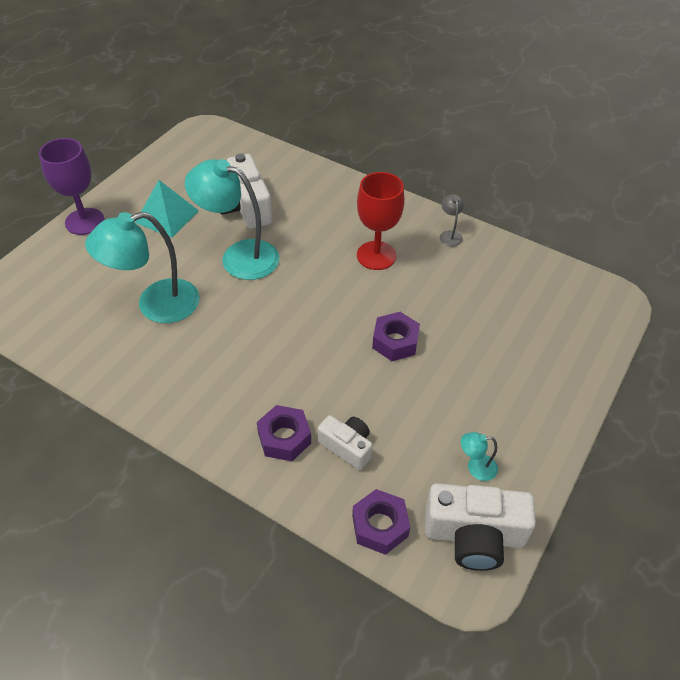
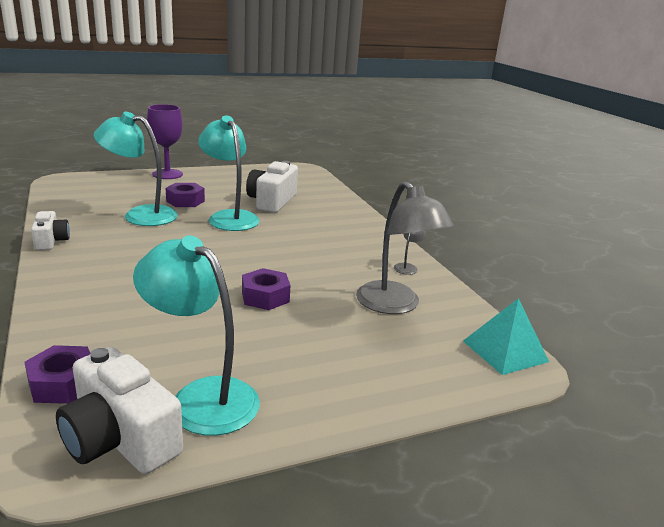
camera: 35 degrees right, 25 degrees down
(167, 216) = (216, 188): turquoise pyramid -> turquoise pyramid (505, 351)
(284, 438) = (95, 302): purple nut -> purple nut (185, 201)
(347, 447) = (127, 328): white camera -> white camera (51, 241)
(376, 255) = (327, 253): red goblet -> none
(475, 467) = (201, 397): turquoise lamp -> turquoise lamp, size x2.37
(487, 288) = (395, 305): none -> grey lamp

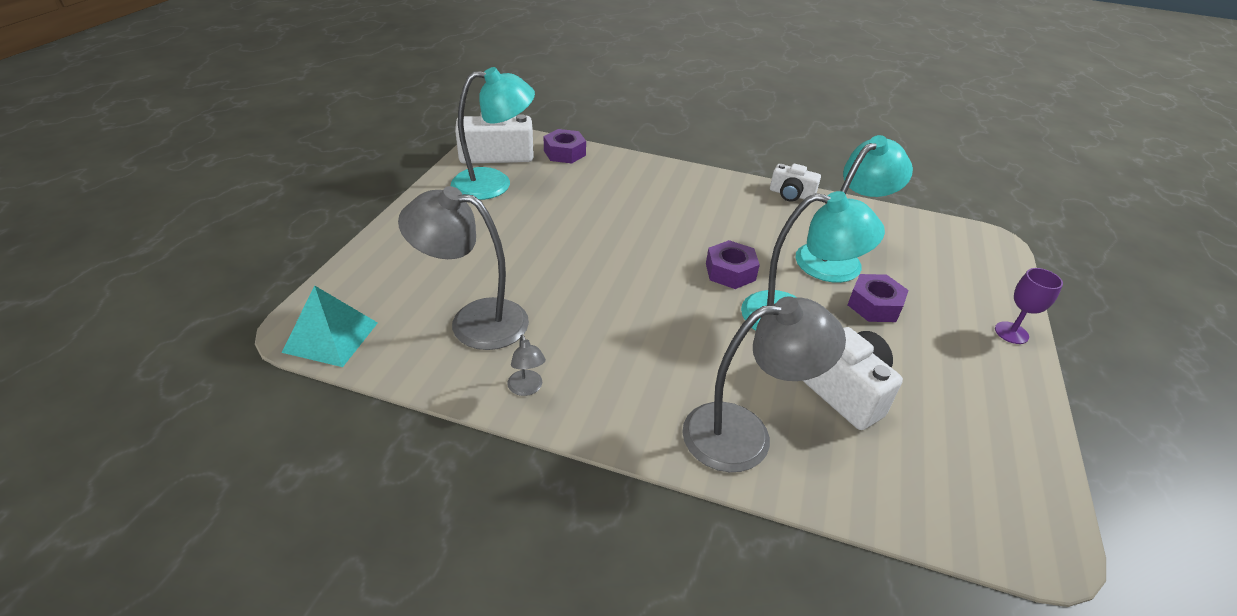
camera: 130 degrees right, 15 degrees up
(167, 174) = (1011, 333): purple goblet -> purple goblet, size x0.62
(265, 297) = (578, 255): purple nut -> purple nut (730, 272)
(337, 214) = (744, 434): none -> grey lamp

